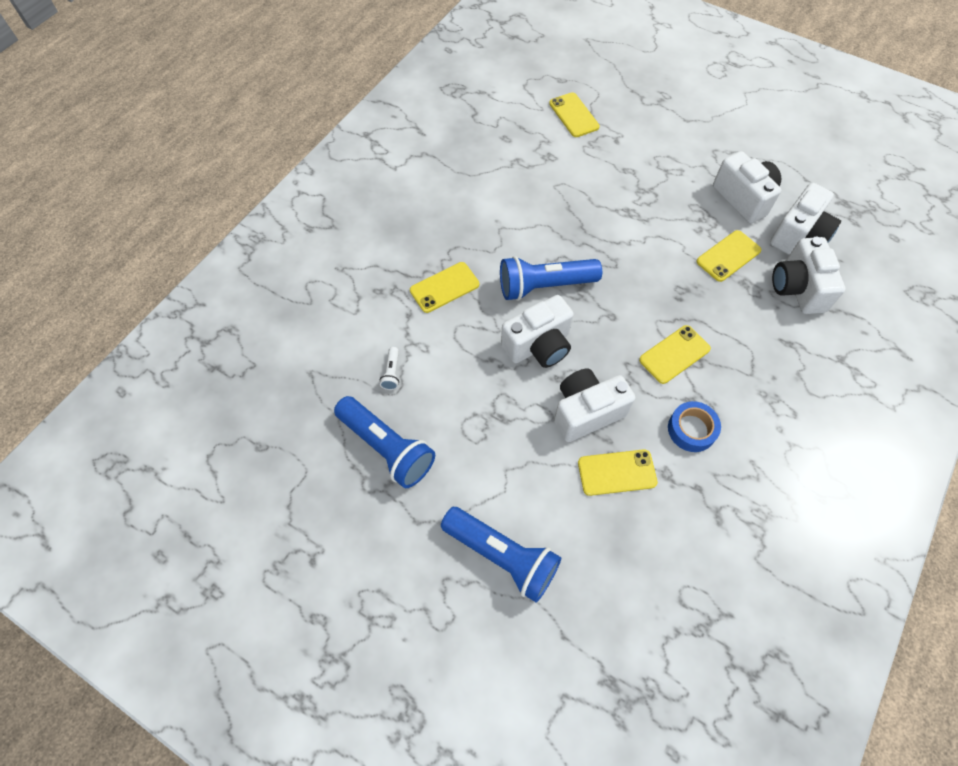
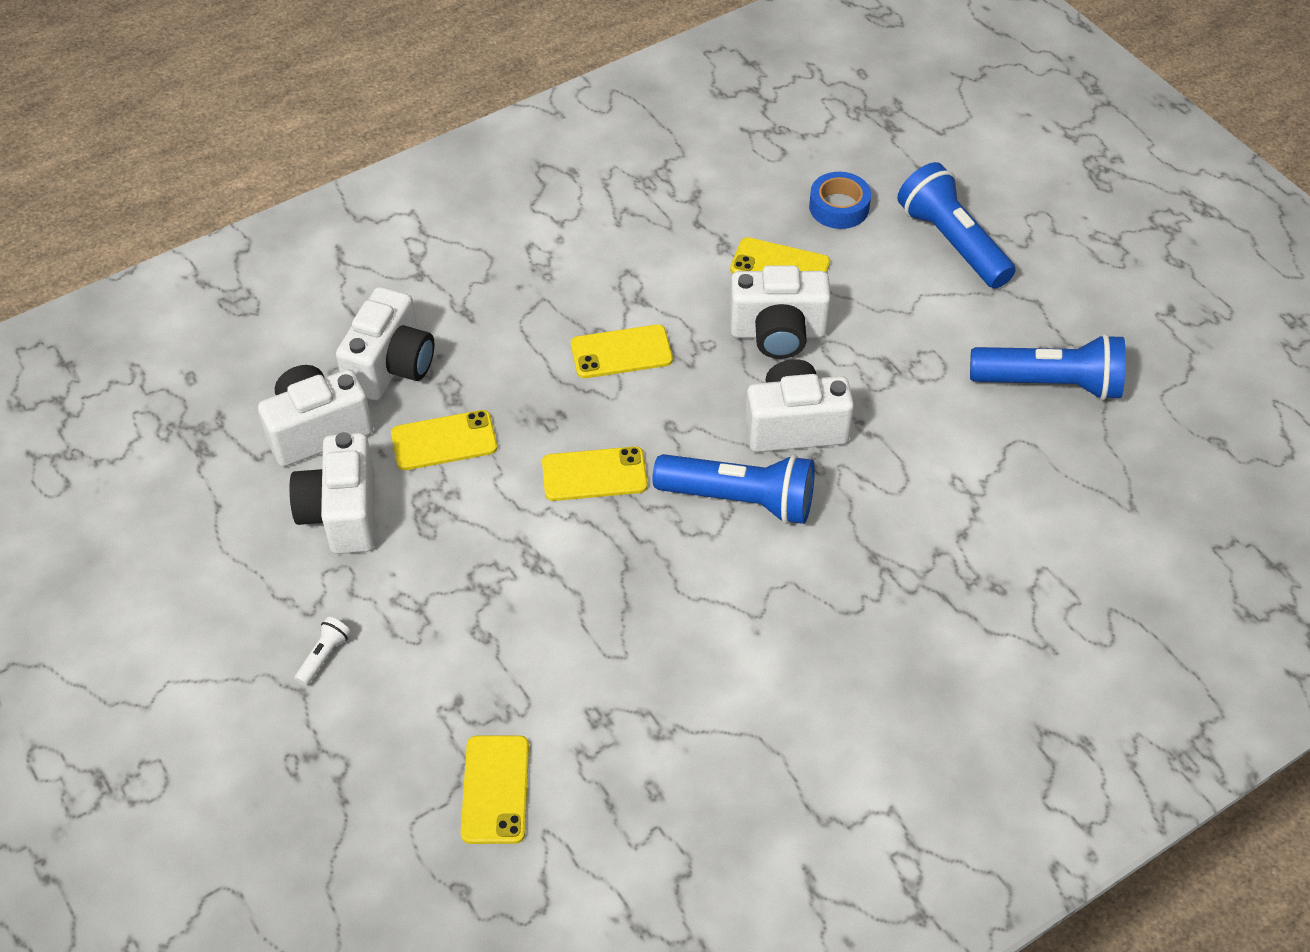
camera: 155 degrees left, 10 degrees down
(387, 447) = (1050, 383): blue flashlight -> blue flashlight turned 120 degrees clockwise
(392, 373) = (1014, 466): white flashlight -> white flashlight (324, 656)
(444, 287) = (892, 554): yellow phone -> yellow phone (594, 474)
(691, 429) = (663, 273): blue tape -> blue tape (839, 207)

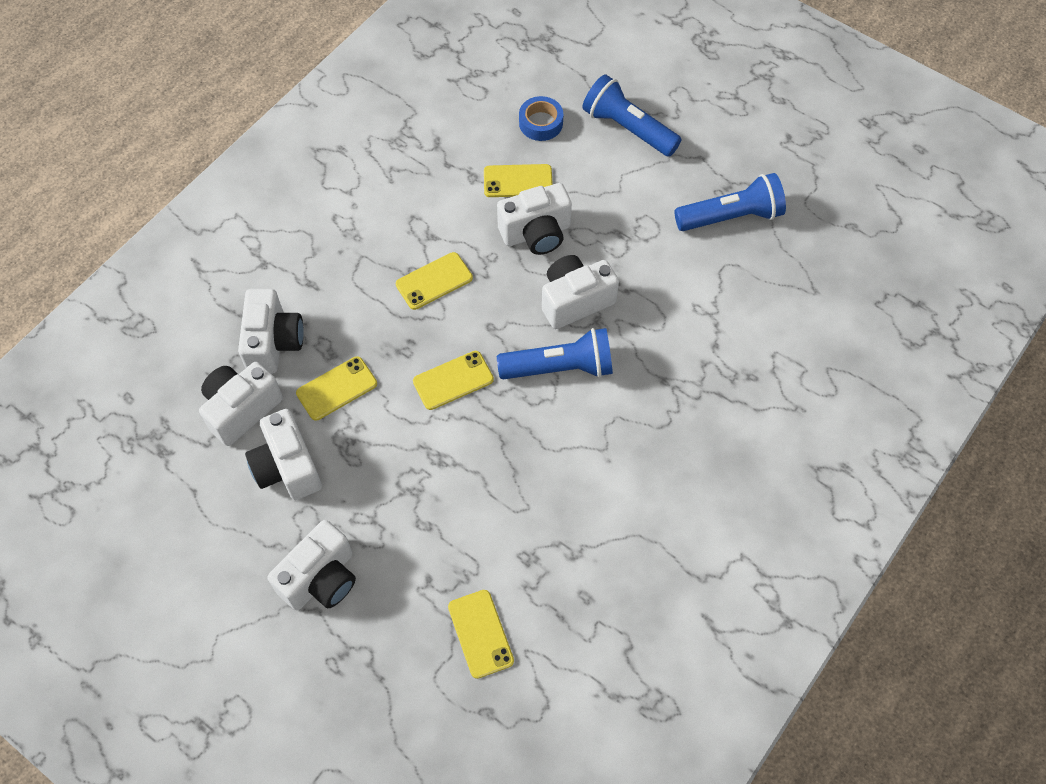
camera: 20 degrees left, 10 degrees up
(324, 656) = (321, 578): white flashlight -> white camera

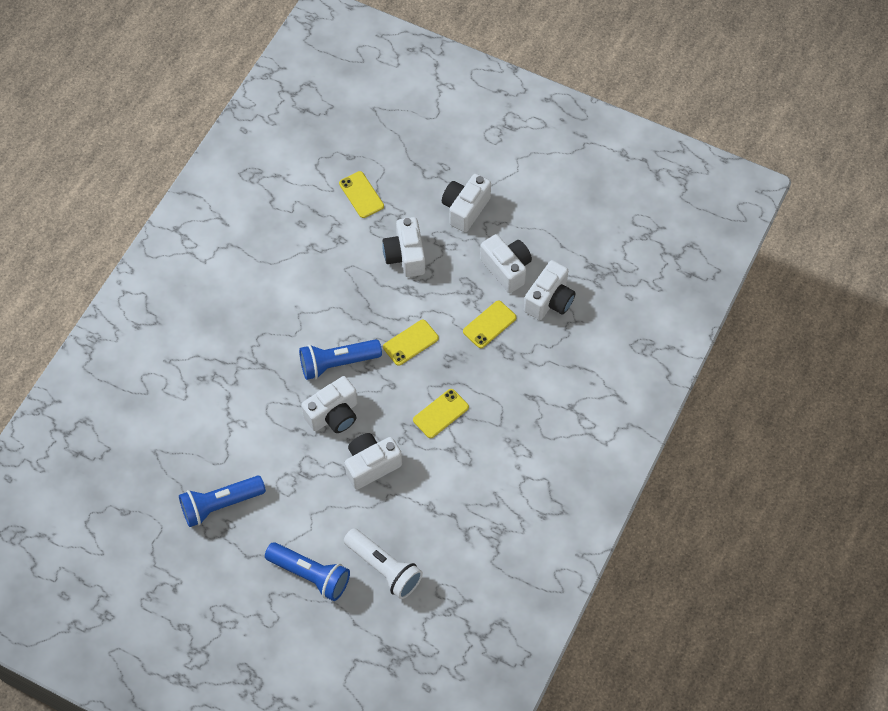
camera: 170 degrees right, 0 degrees up
(273, 343) = (543, 349): white camera -> white camera (405, 256)
(518, 181) = (393, 509): yellow phone -> none
(541, 123) = (384, 568): blue tape -> white flashlight

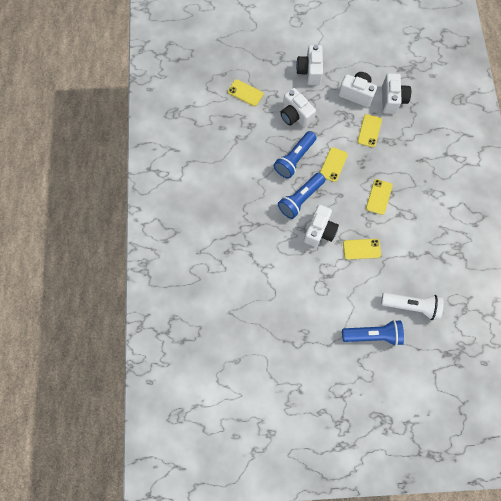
camera: 30 degrees left, 10 degrees up
(220, 505) = (291, 323): blue flashlight -> blue flashlight (294, 159)
(371, 465) = (361, 249): white camera -> yellow phone

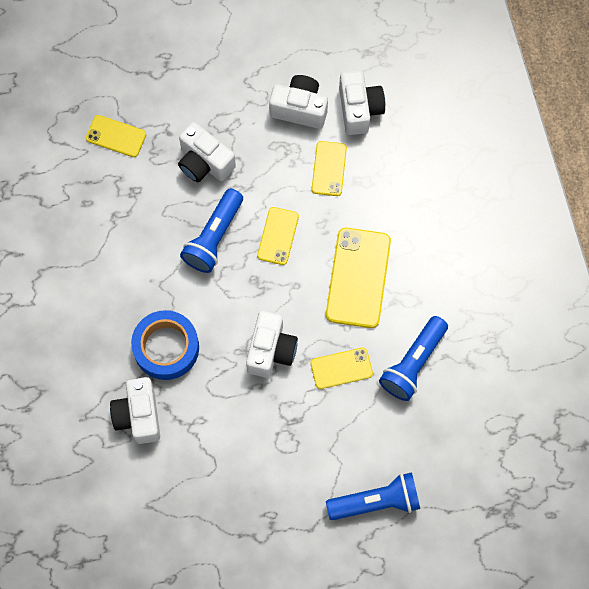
camera: 10 degrees left, 0 degrees up
(256, 219) = (166, 348): none -> blue tape
(300, 199) = (233, 303): blue flashlight -> blue flashlight (413, 363)
(309, 71) = (217, 81): white camera -> white camera (138, 415)
(379, 197) = (358, 278): yellow phone -> yellow phone, size x1.73
(411, 306) = (430, 446): white flashlight -> none

